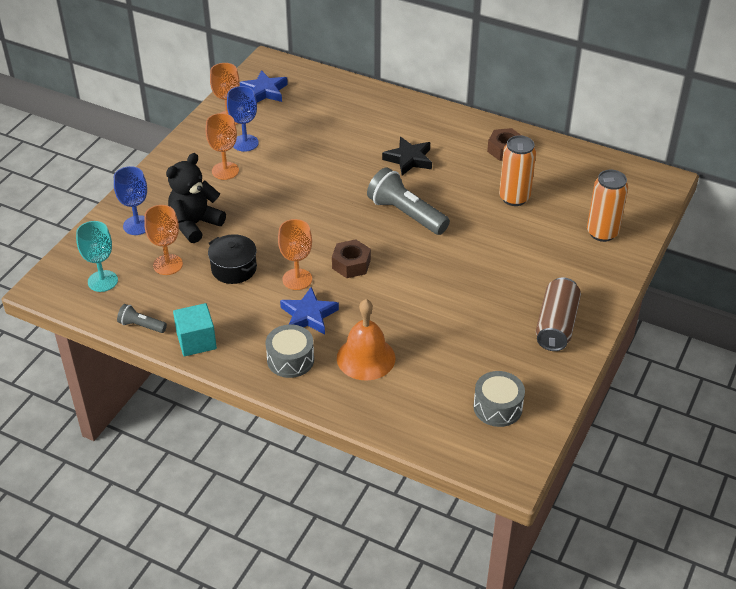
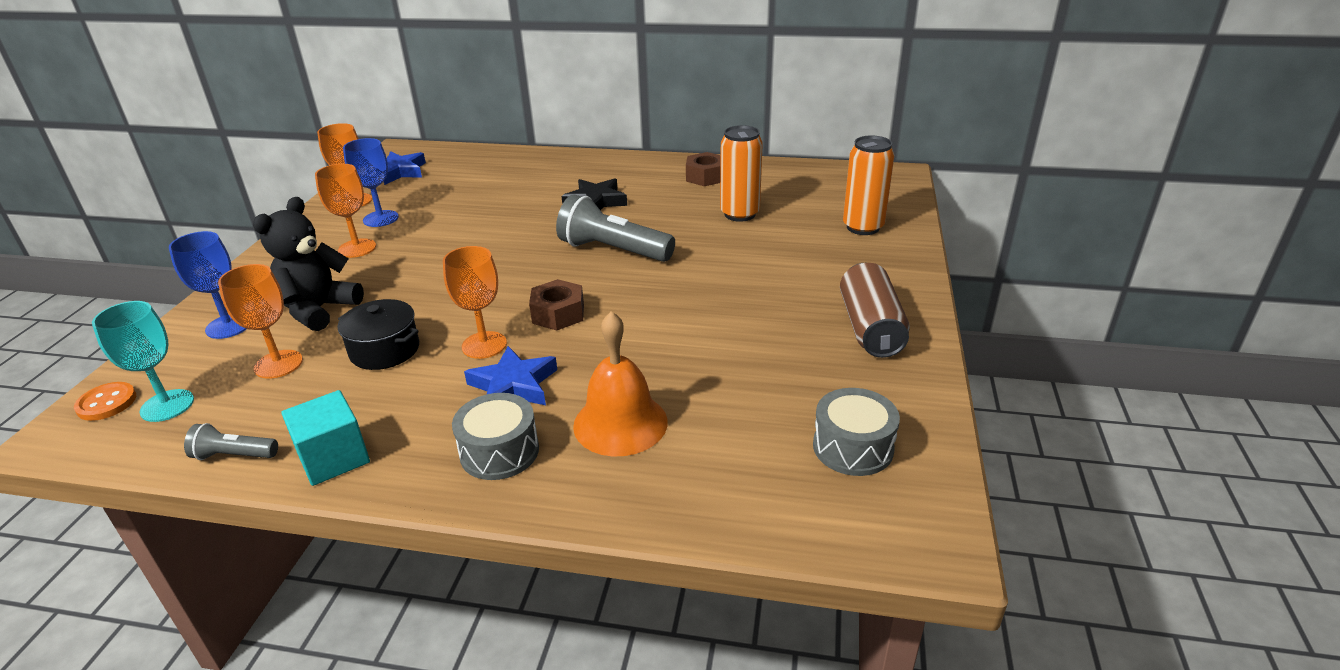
camera: 15 degrees left, 10 degrees down
(68, 271) = (107, 403): none -> orange button

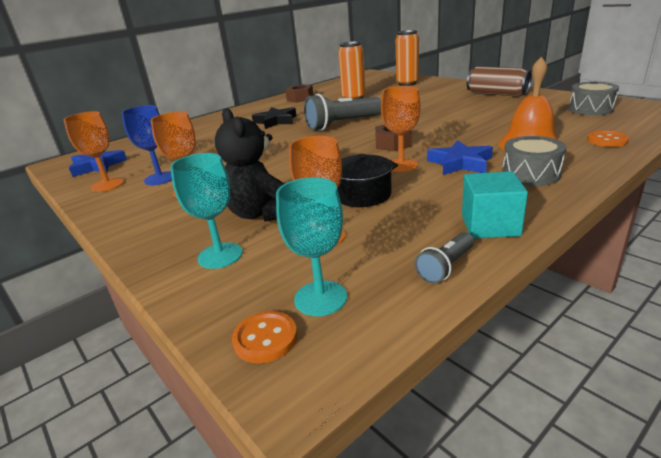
camera: 50 degrees left, 5 degrees down
(228, 326) = (220, 255): blue goblet -> turquoise goblet
(683, 495) = (607, 140): none -> orange button

